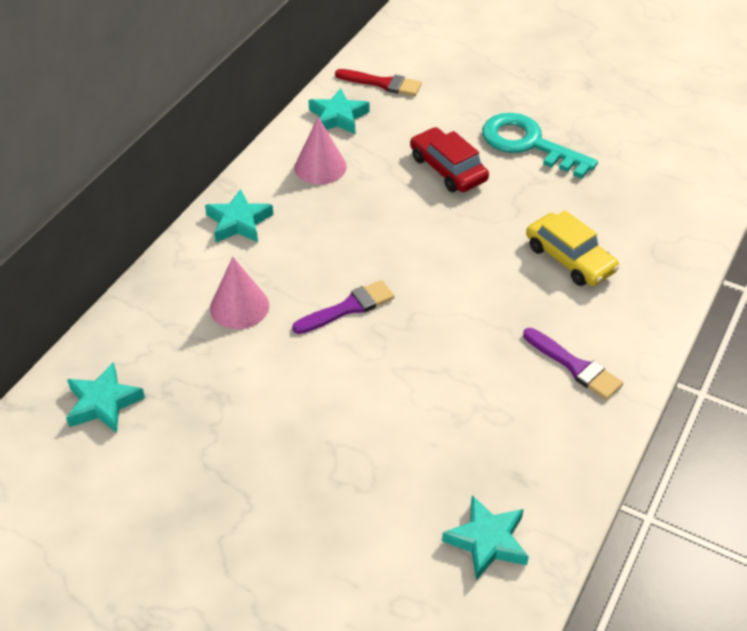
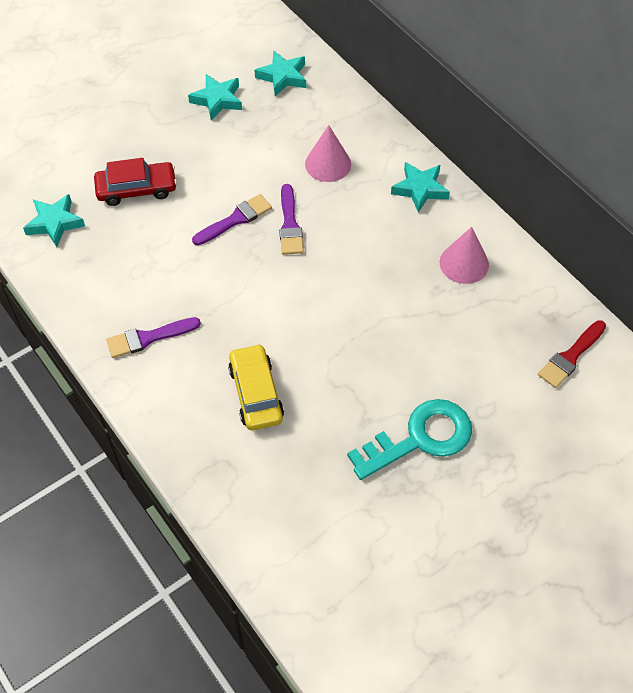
camera: 115 degrees right, 10 degrees up
(338, 117) = (530, 301): turquoise star -> turquoise star (217, 100)
(369, 357) = (235, 219): none -> purple brush
(448, 169) = (415, 355): red car -> red car (136, 189)
(570, 258) = (256, 393): yellow car -> yellow car turned 90 degrees clockwise

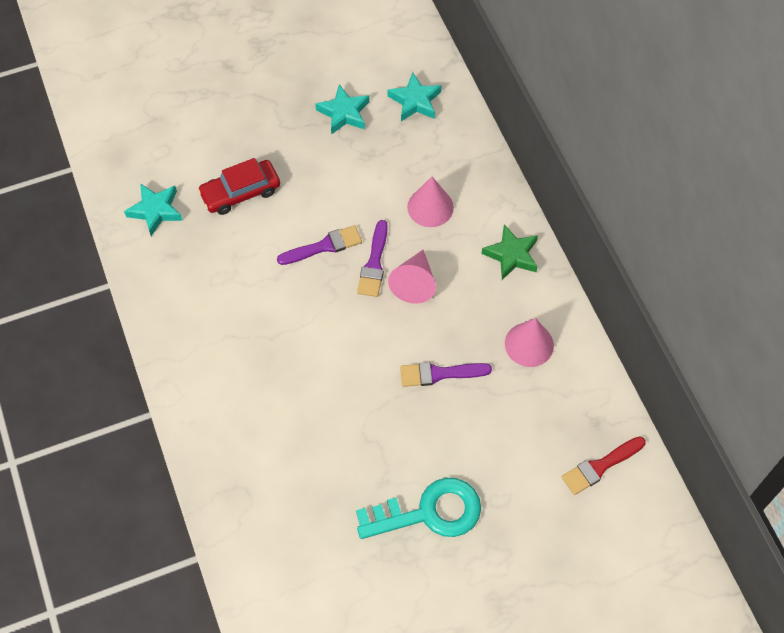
camera: 15 degrees right, 5 degrees up
(136, 189) = (240, 192): red car -> red car turned 150 degrees clockwise
(148, 338) = (209, 349): purple brush -> purple brush (439, 374)
(256, 393) = (291, 429): yellow car -> none
(335, 233) = (414, 283): none -> pink cone
(420, 189) = (511, 255): turquoise star -> green star

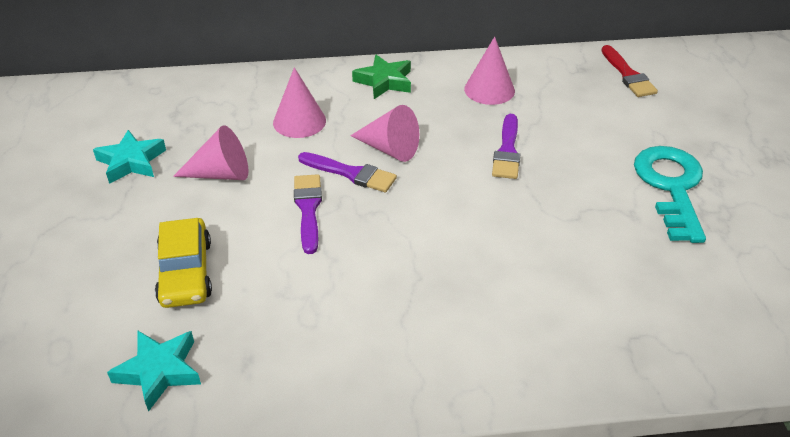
camera: 75 degrees left, 20 degrees down
(240, 192) = (185, 272): red car -> yellow car
(347, 176) = (221, 174): none -> pink cone
(415, 101) = (156, 108): turquoise star -> none

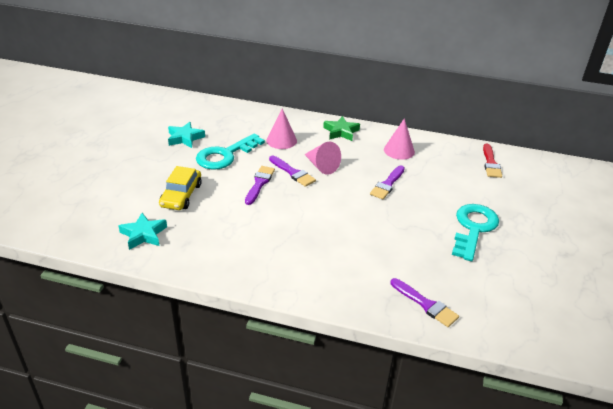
camera: 20 degrees right, 5 degrees down
(221, 174) = (225, 155): pink cone -> turquoise key
(686, 338) = (426, 304): none -> purple brush

